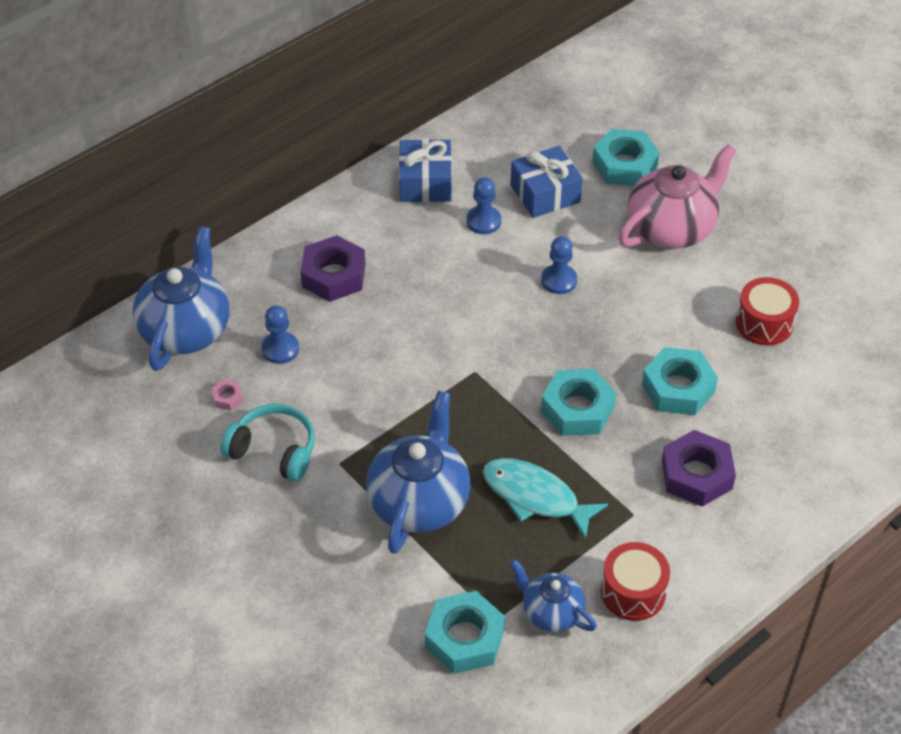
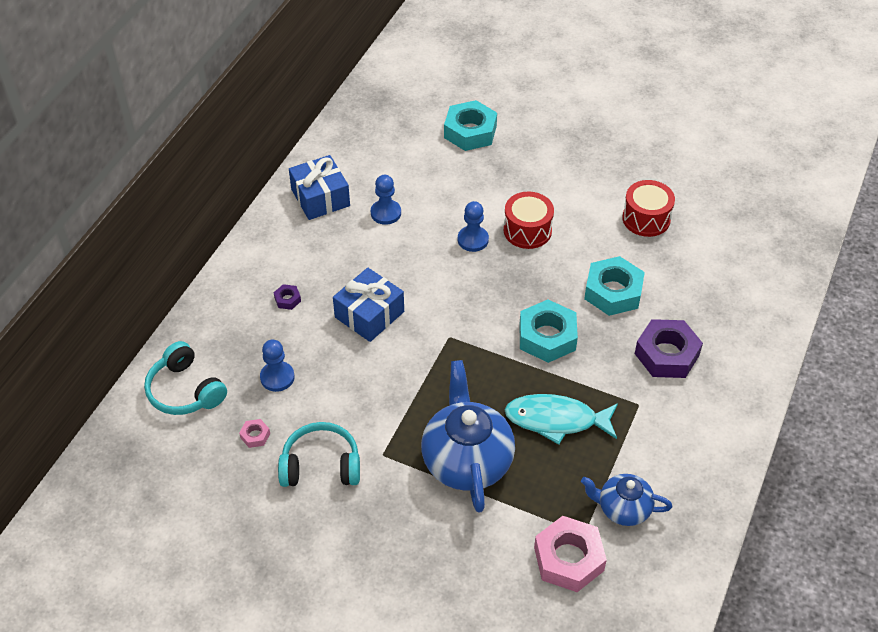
camera: 25 degrees left, 0 degrees up
(186, 329) = (185, 390): blue teapot -> turquoise headphones
(333, 275) = (287, 299): purple nut -> purple nut, size x0.44
(464, 638) = (568, 559): turquoise nut -> pink nut
(545, 193) = (422, 174): blue gift -> blue gift (369, 314)
(633, 592) = (675, 466): red drum -> red drum (527, 230)
(671, 228) = (535, 169): pink teapot -> none

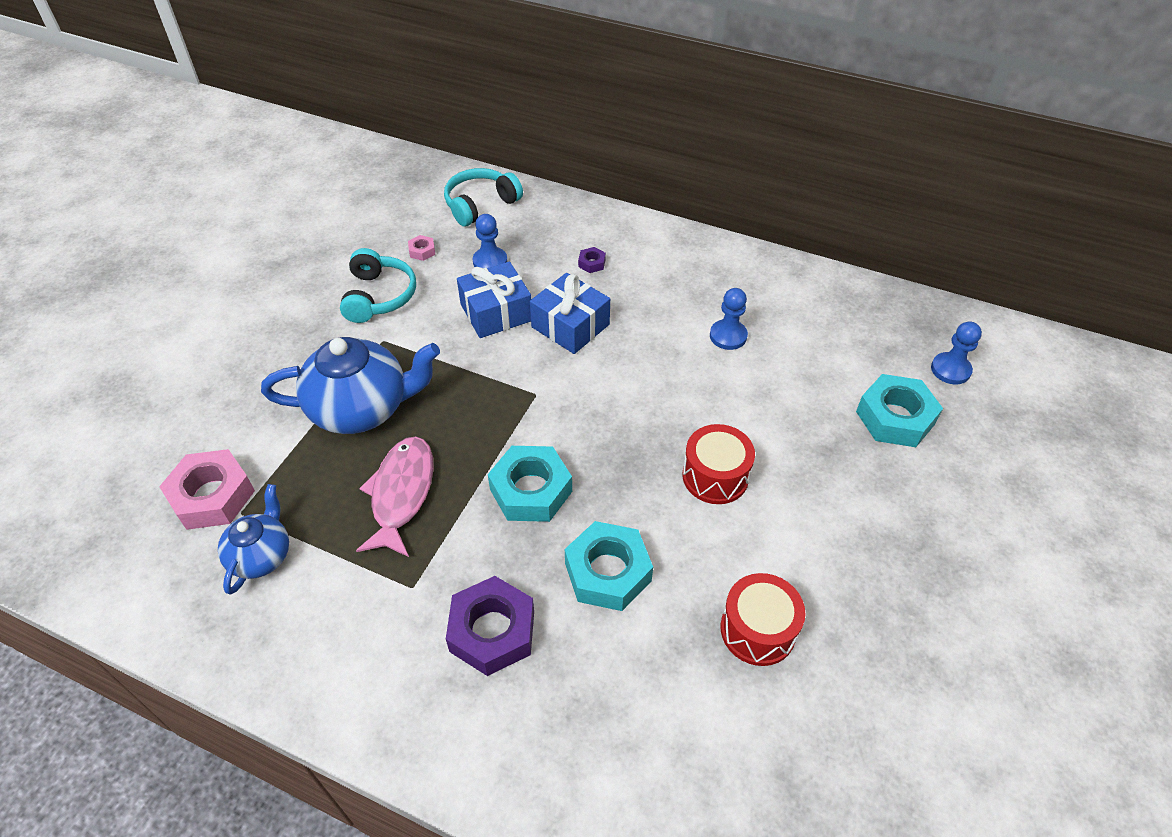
camera: 90 degrees right, 0 degrees up
(320, 197) = (745, 281): blue gift -> blue gift (496, 312)
(473, 240) = (692, 418): blue pawn -> blue pawn (950, 370)
(556, 420) = (401, 494): turquoise fish -> pink fish

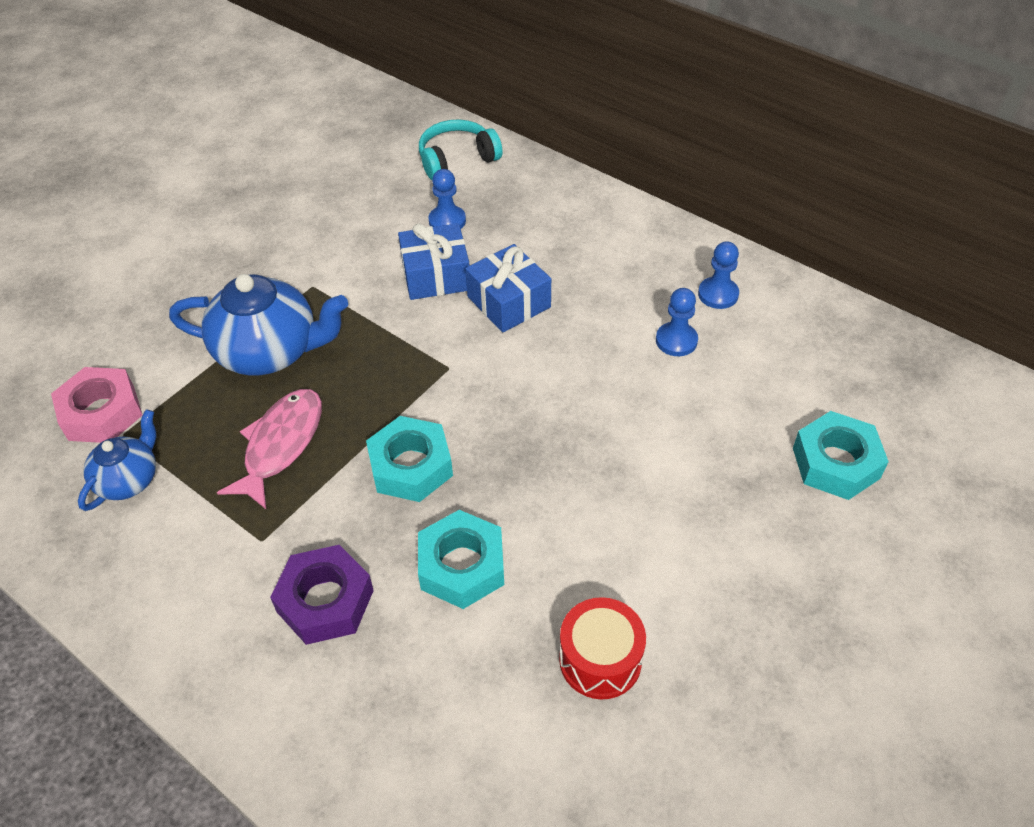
camera: 15 degrees right, 0 degrees up
(379, 296) = (323, 240): turquoise headphones -> none
(422, 251) = (381, 199): pink nut -> none
(591, 263) = (554, 239): purple nut -> none
(715, 476) = (610, 489): red drum -> none
(950, 370) = (921, 421): blue pawn -> blue pawn (718, 294)

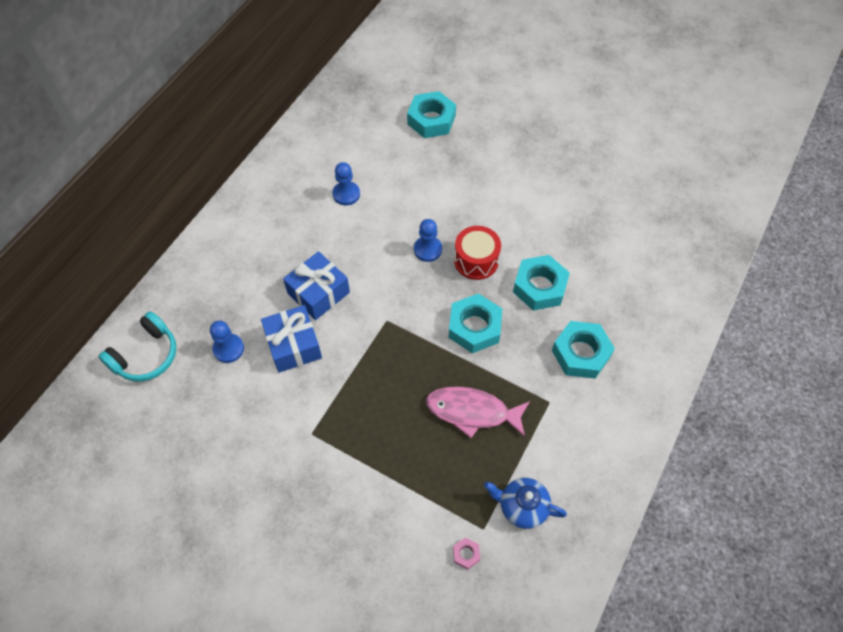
camera: 100 degrees left, 10 degrees up
(101, 413) = (466, 554): pink nut -> pink nut, size x0.44
(269, 351) = (386, 446): blue teapot -> none
(325, 601) = (581, 353): purple nut -> turquoise nut
(457, 159) = (146, 355): turquoise headphones -> turquoise headphones turned 105 degrees counterclockwise
(600, 659) = (578, 216): red drum -> red drum (476, 260)
(718, 294) = (301, 174): blue pawn -> blue pawn (427, 249)

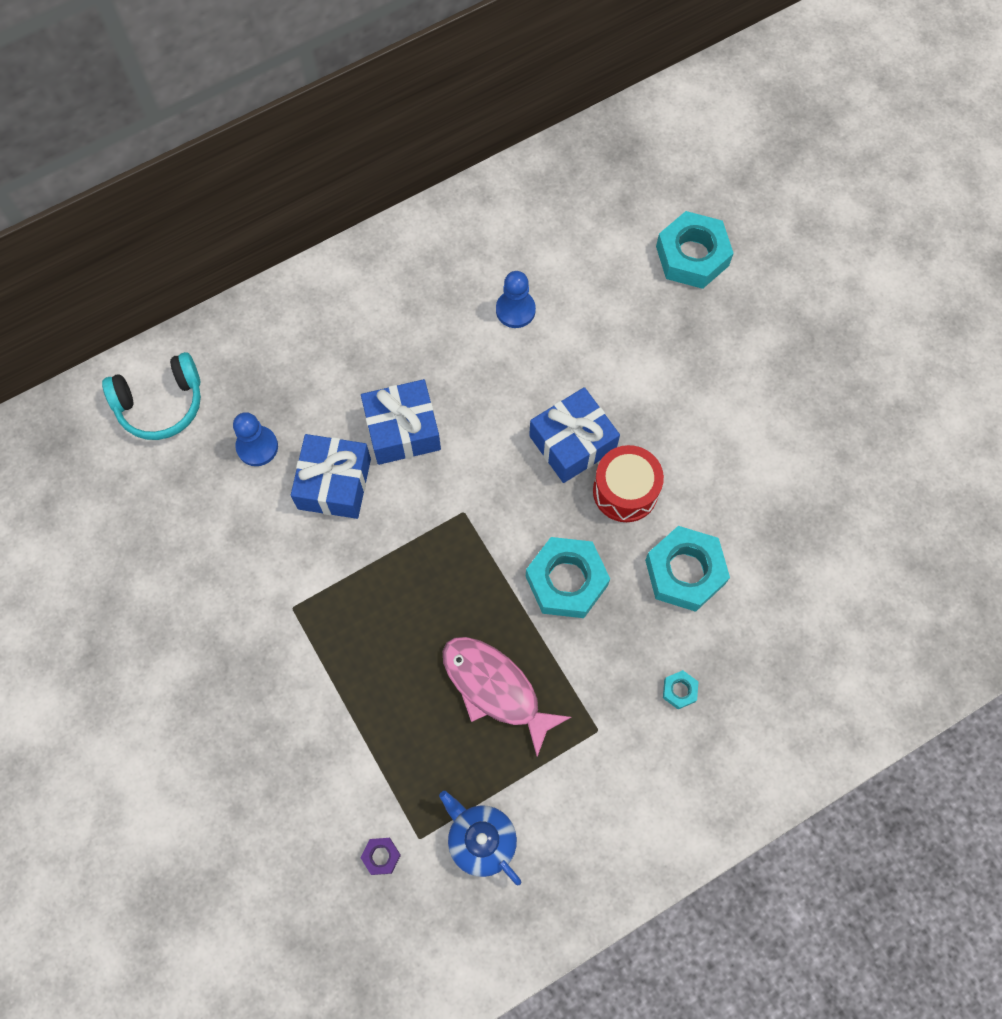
camera: 30 degrees right, 10 degrees up
(427, 249) = (572, 443): blue pawn -> blue gift
(466, 554) = (381, 856): pink nut -> purple nut
(581, 353) = (679, 690): turquoise nut -> turquoise nut, size x0.44

